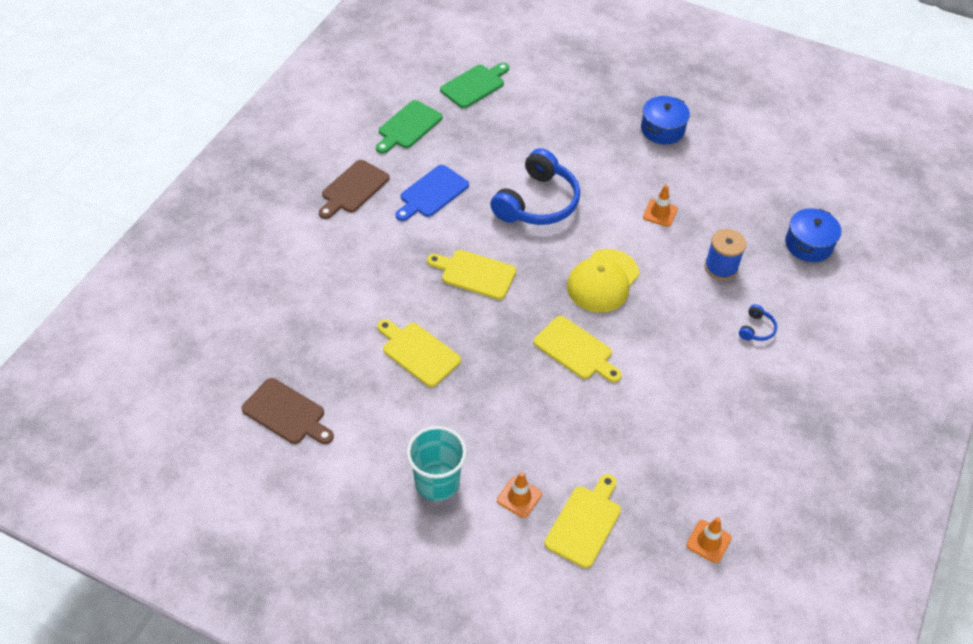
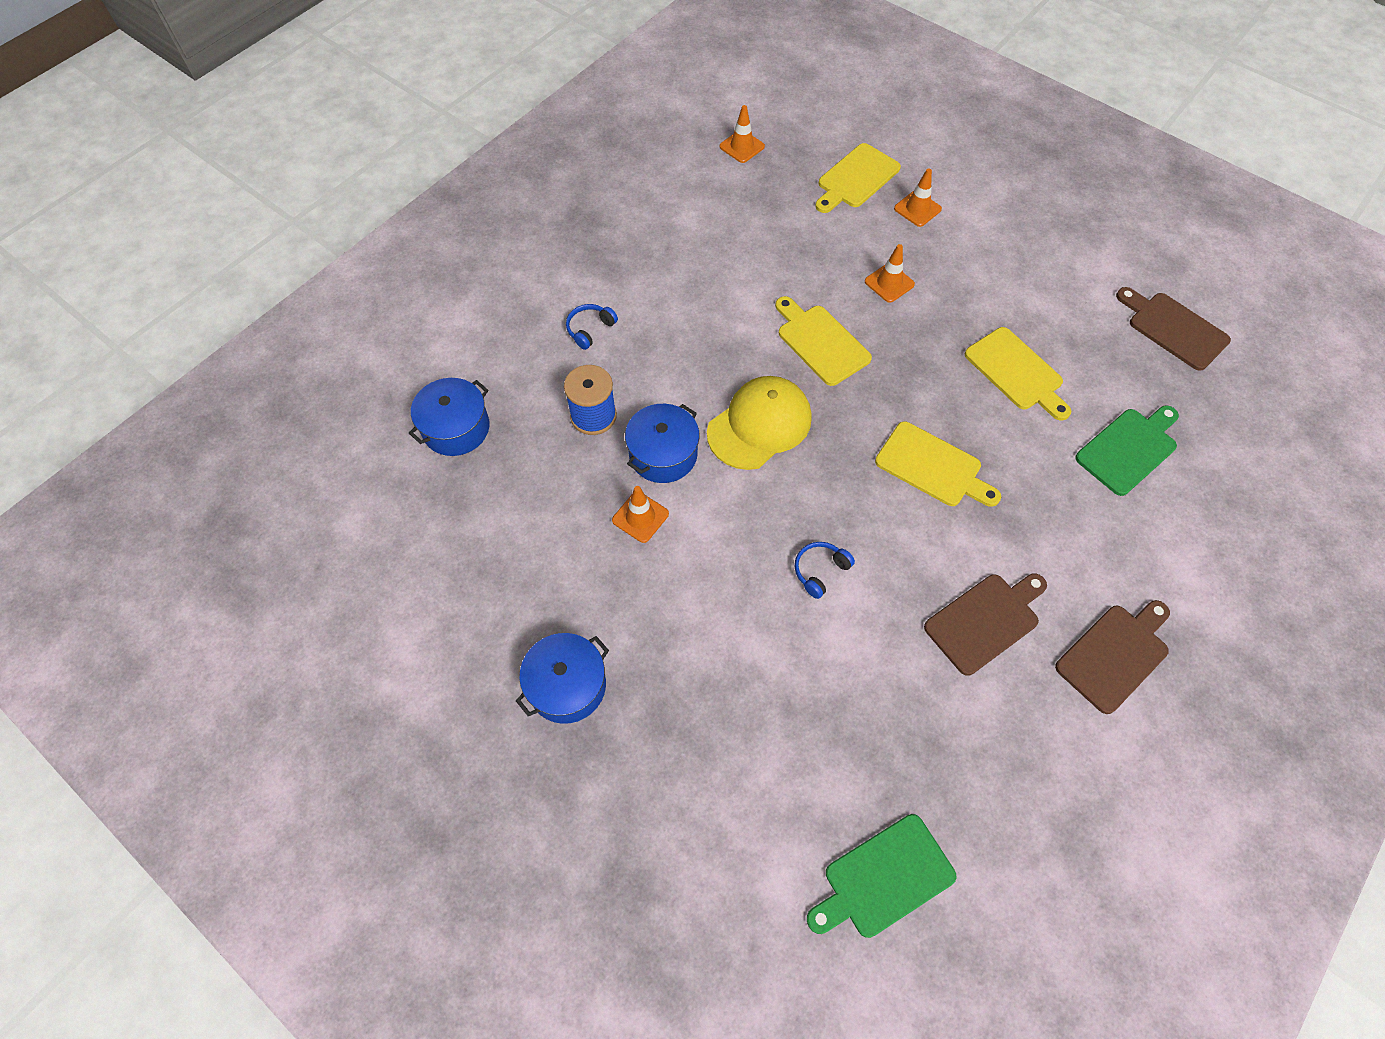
camera: 165 degrees left, 10 degrees up
(408, 127) = (1021, 784): green cutting board -> green cutting board (1129, 449)
(432, 193) = (985, 621): blue cutting board -> brown cutting board
(437, 482) = (1001, 235): turquoise cup -> none
(531, 413) = (889, 283): none -> orange traffic cone
(537, 202) = (820, 571): blue headphones -> blue headphones, size x0.42
(661, 251) = (663, 454): none -> blue pot

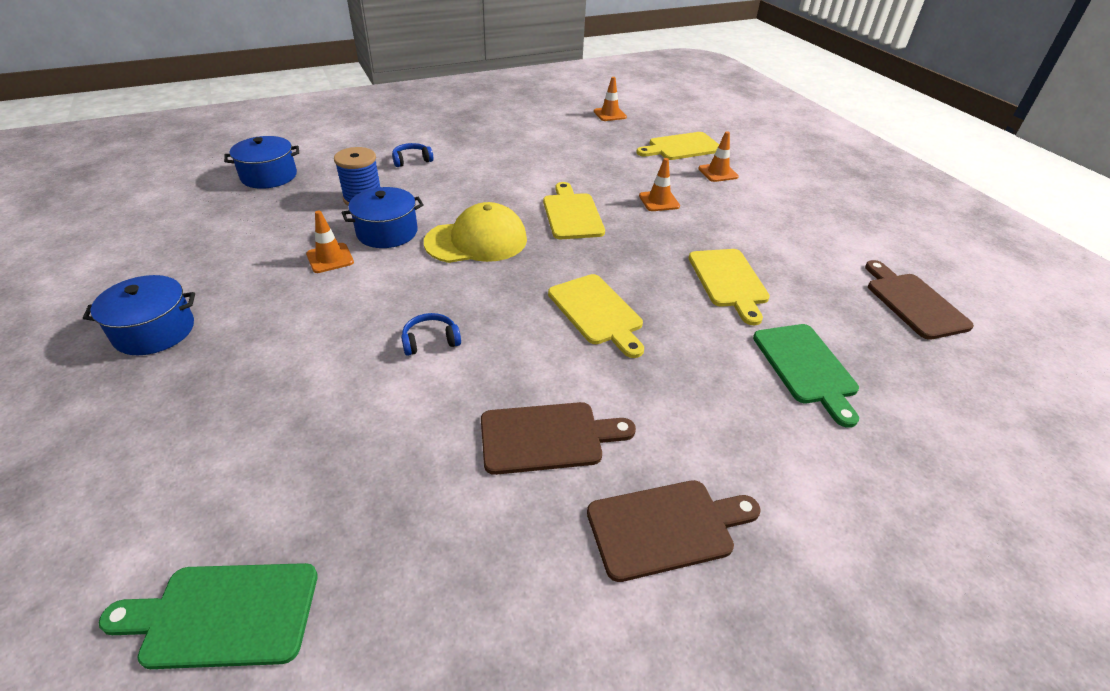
camera: 25 degrees right, 20 degrees down
(1129, 449) = (806, 367): green cutting board -> green cutting board turned 90 degrees clockwise

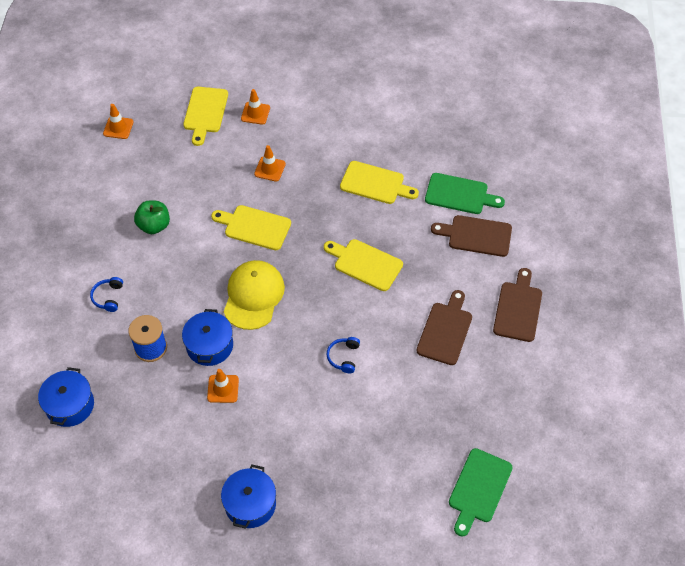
camera: 60 degrees left, 15 degrees up
(517, 159) = (154, 226): none -> green apple
(597, 312) = (365, 264): yellow cutting board -> yellow cutting board turned 150 degrees counterclockwise
(913, 303) = (442, 112): brown cutting board -> brown cutting board (476, 235)

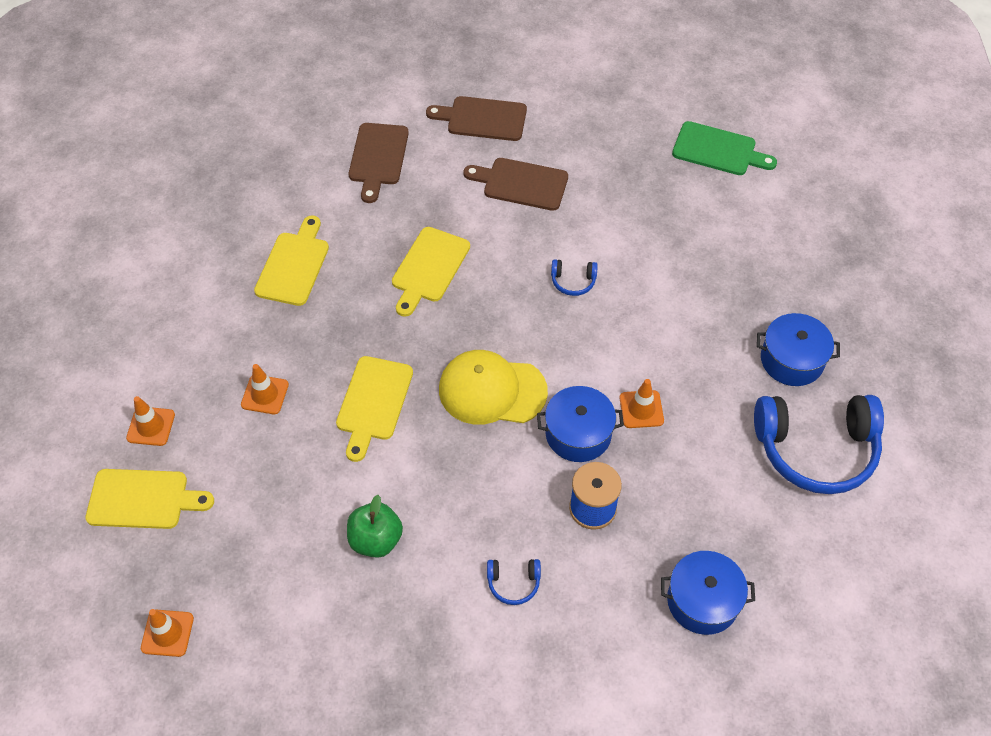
camera: 95 degrees left, 0 degrees up
(168, 504) = (816, 449): none -> blue headphones
(459, 194) = (312, 175): green cutting board -> none

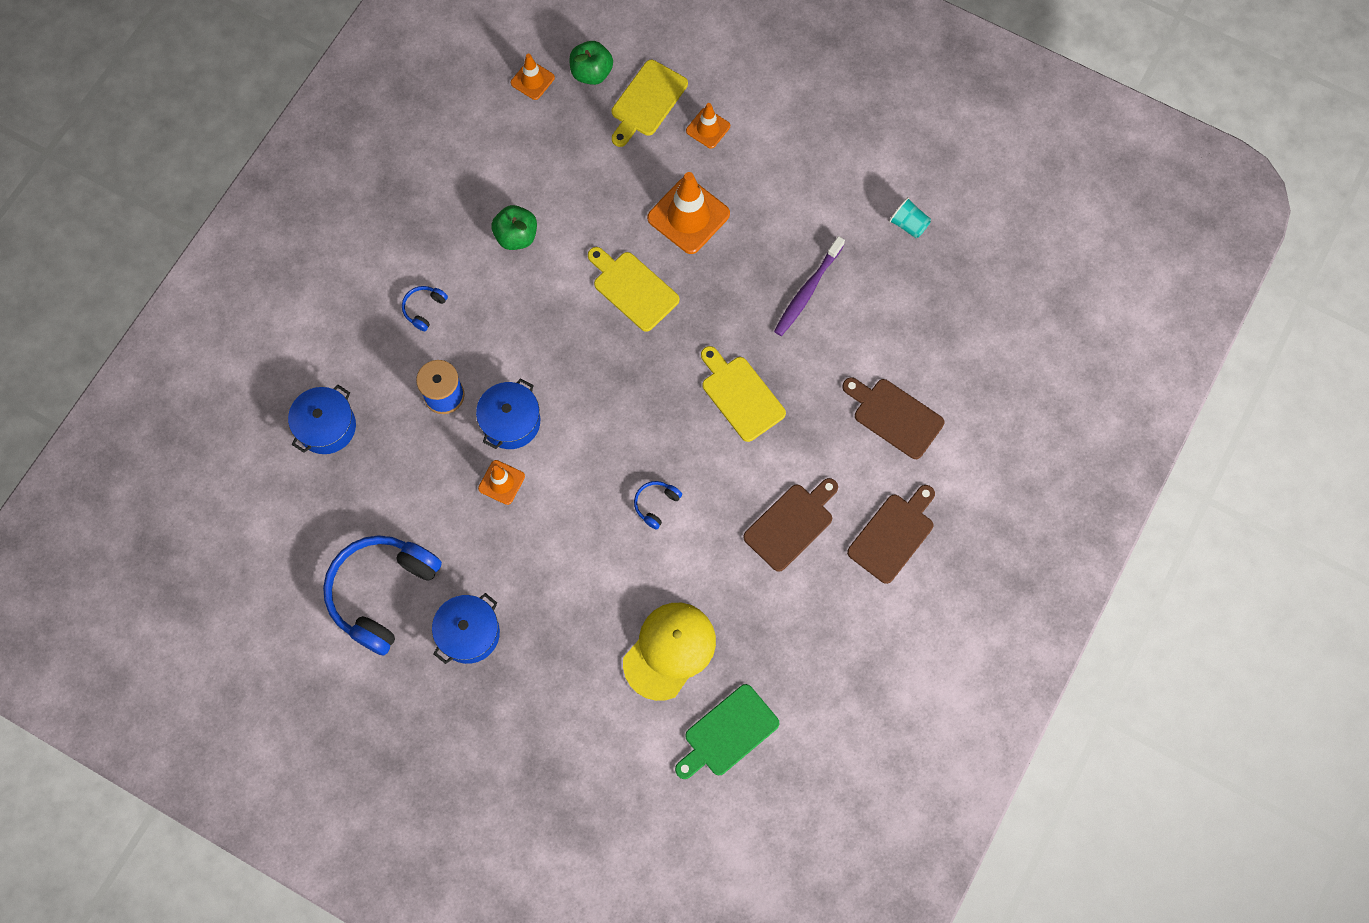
camera: 120 degrees right, 15 degrees up
(129, 574) = (591, 73): none -> green apple
(181, 221) = (908, 224): none -> turquoise cup
(265, 394) = (688, 216): orange traffic cone -> orange traffic cone, size x1.81
(294, 265) = (807, 291): yellow cutting board -> purple toothbrush
(492, 390) = (589, 380): yellow cap -> yellow cap (669, 651)

